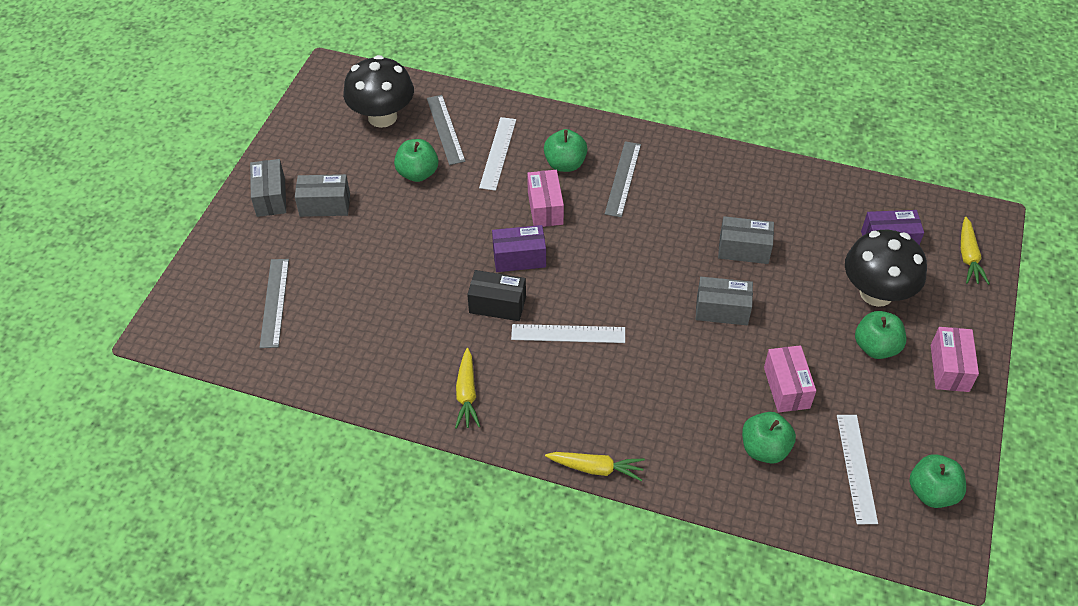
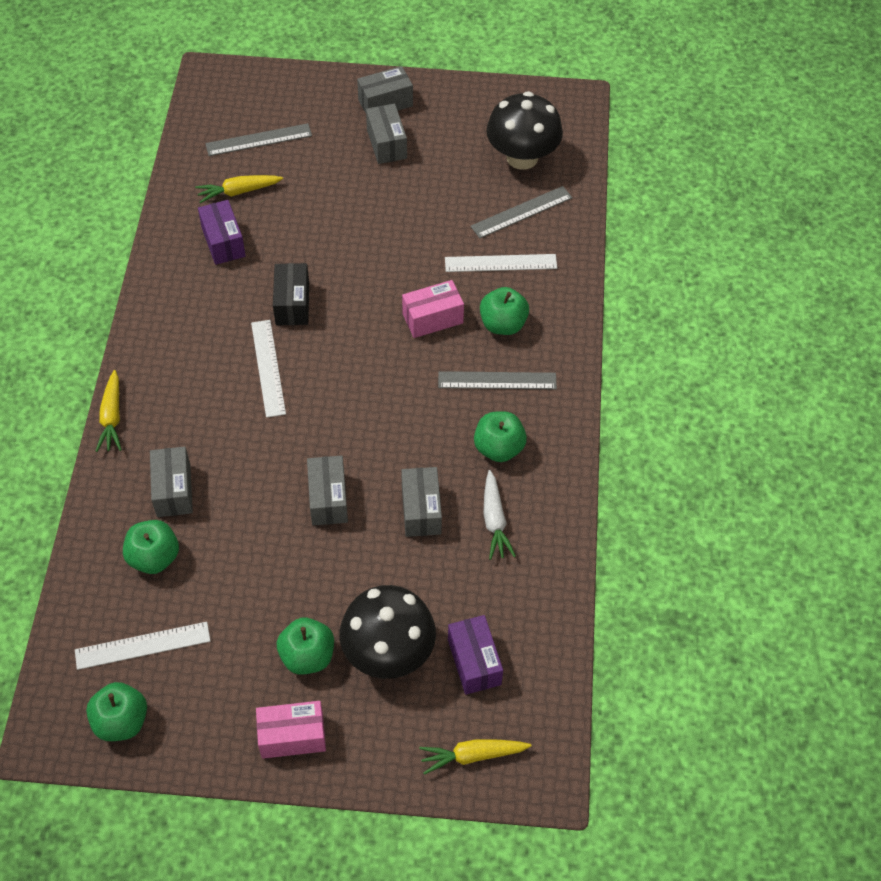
camera: 75 degrees right, 5 degrees up
(418, 173) = (450, 204): green apple -> green apple (498, 448)
(467, 394) = (180, 302): yellow carrot -> yellow carrot (238, 192)
(519, 258) = (357, 309): purple box -> purple box (223, 242)
(692, 425) = (173, 490): none -> grey box
(761, 205) = (494, 521): none -> white carrot
(786, 387) = (235, 571): pink box -> none

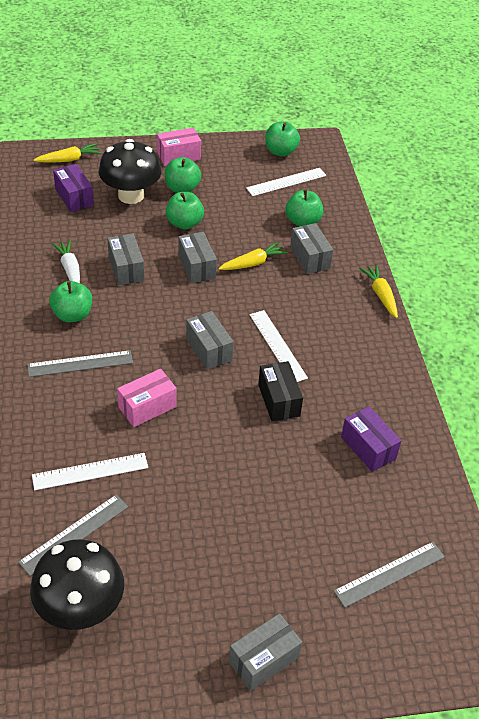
camera: 165 degrees right, 10 degrees down
(238, 192) = (380, 504): yellow carrot -> yellow carrot (253, 263)
(386, 144) = (244, 596): grey box -> grey box (208, 349)
(503, 324) = (81, 412): green apple -> green apple (184, 223)

